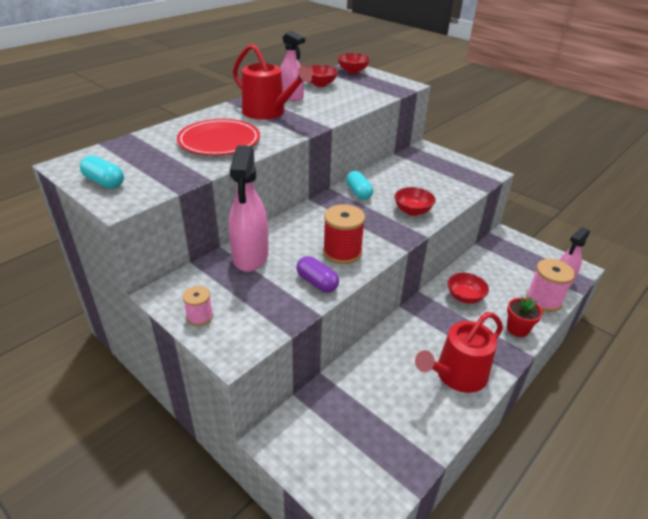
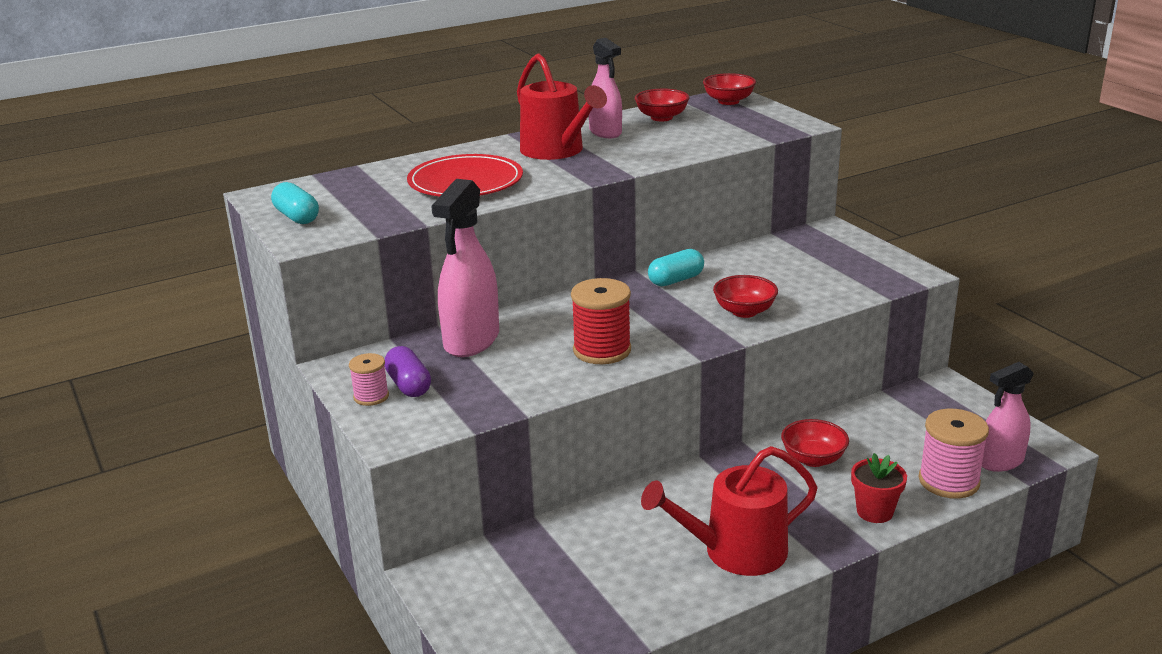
camera: 20 degrees right, 10 degrees down
(317, 282) = (544, 380): purple capsule -> purple capsule (409, 385)
(358, 193) = (676, 280): turquoise capsule -> turquoise capsule turned 60 degrees clockwise

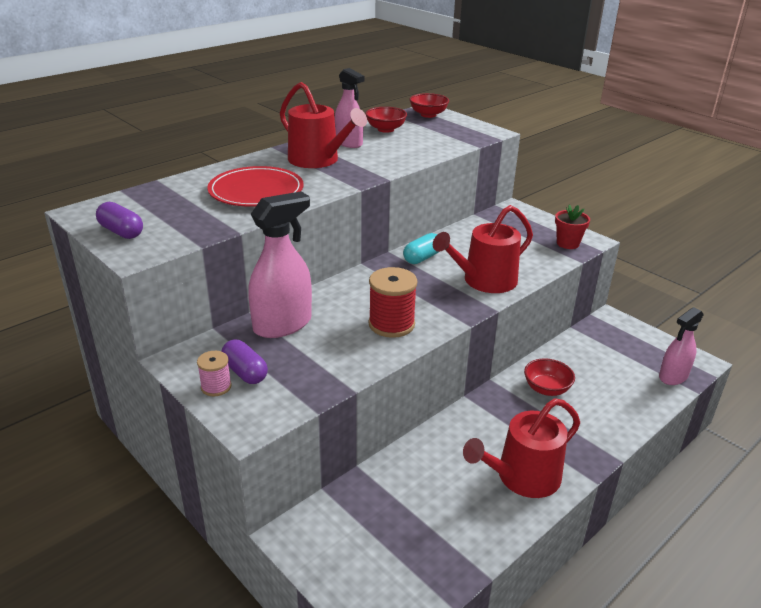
camera: 15 degrees left, 5 degrees up
(296, 217) = (121, 232): turquoise capsule -> purple capsule
(471, 340) = (283, 324): pink spray bottle -> pink spray bottle turned 135 degrees counterclockwise
(744, 311) = (484, 281): red bowl -> red watering can
(874, 512) = (607, 429): red flower pot -> red flower pot (567, 243)
(948, 481) = (646, 397): pink spool -> none

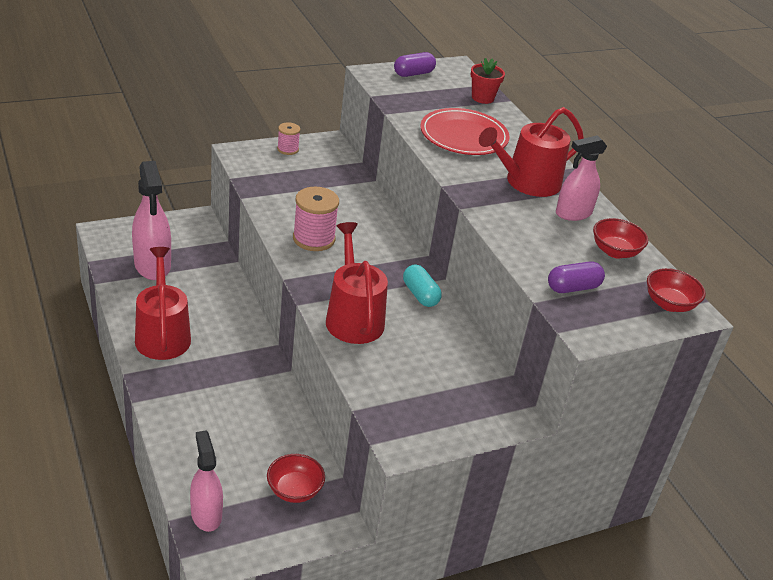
camera: 105 degrees right, 5 degrees up
(245, 372) = (296, 162): purple capsule -> purple capsule (573, 288)
(283, 324) = (347, 190): pink spray bottle -> pink spray bottle (152, 265)
(391, 324) = (314, 239): red spool -> pink spool
(546, 389) = (252, 401): red bowl -> red bowl (294, 490)
(567, 243) = (402, 420): red flower pot -> red flower pot (482, 98)

